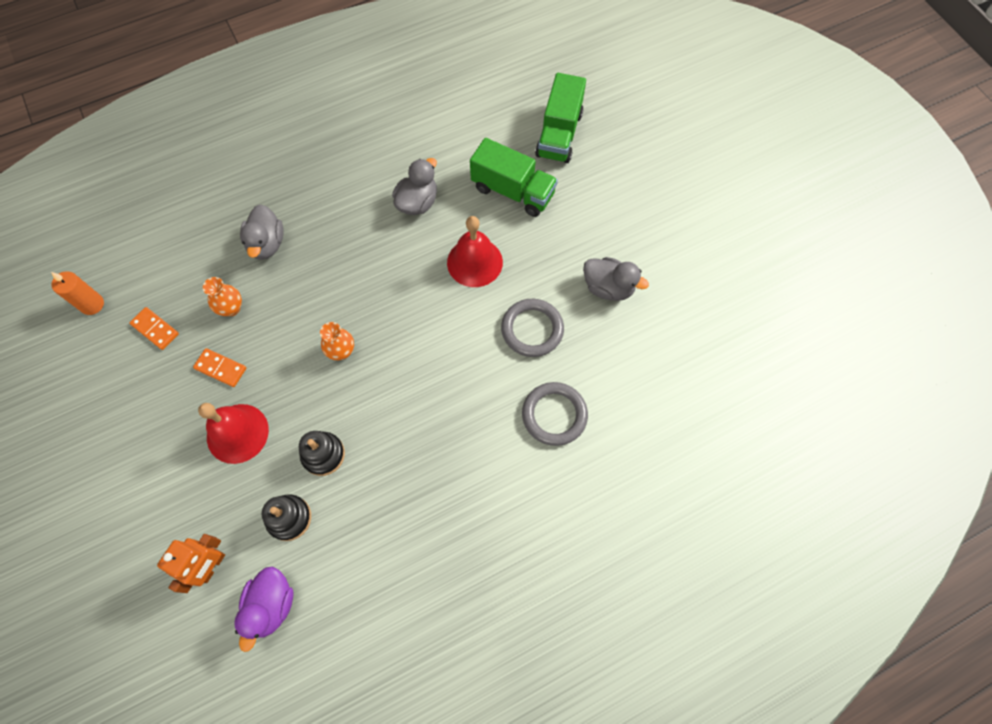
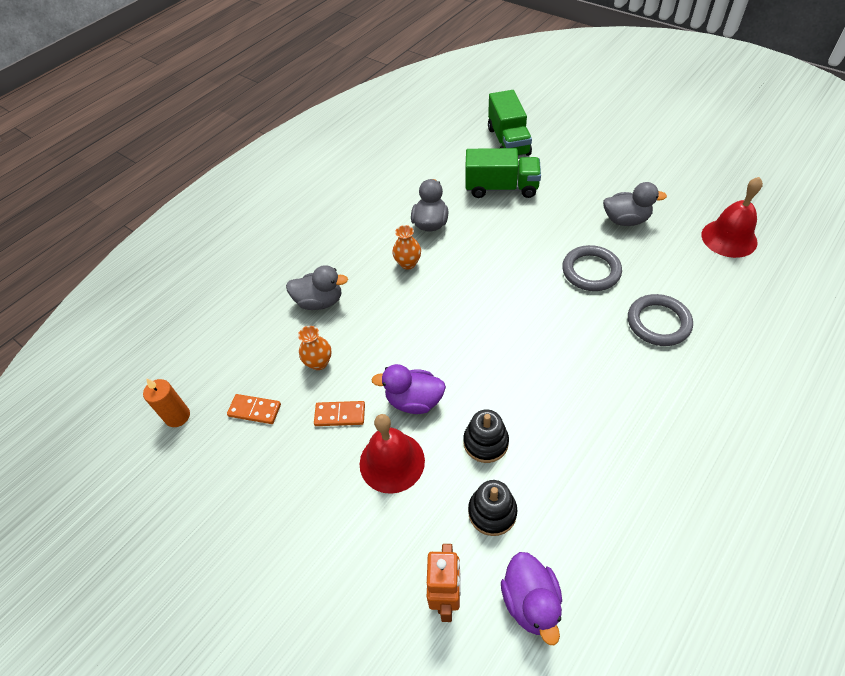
camera: 20 degrees left, 15 degrees down
(267, 244) = (320, 301): grey duck -> grey duck turned 60 degrees counterclockwise
(289, 386) = (414, 401): none -> purple duck
(341, 351) = (443, 353): orange vase -> orange vase (408, 263)
(474, 262) = (508, 244): red bell -> red bell (729, 238)

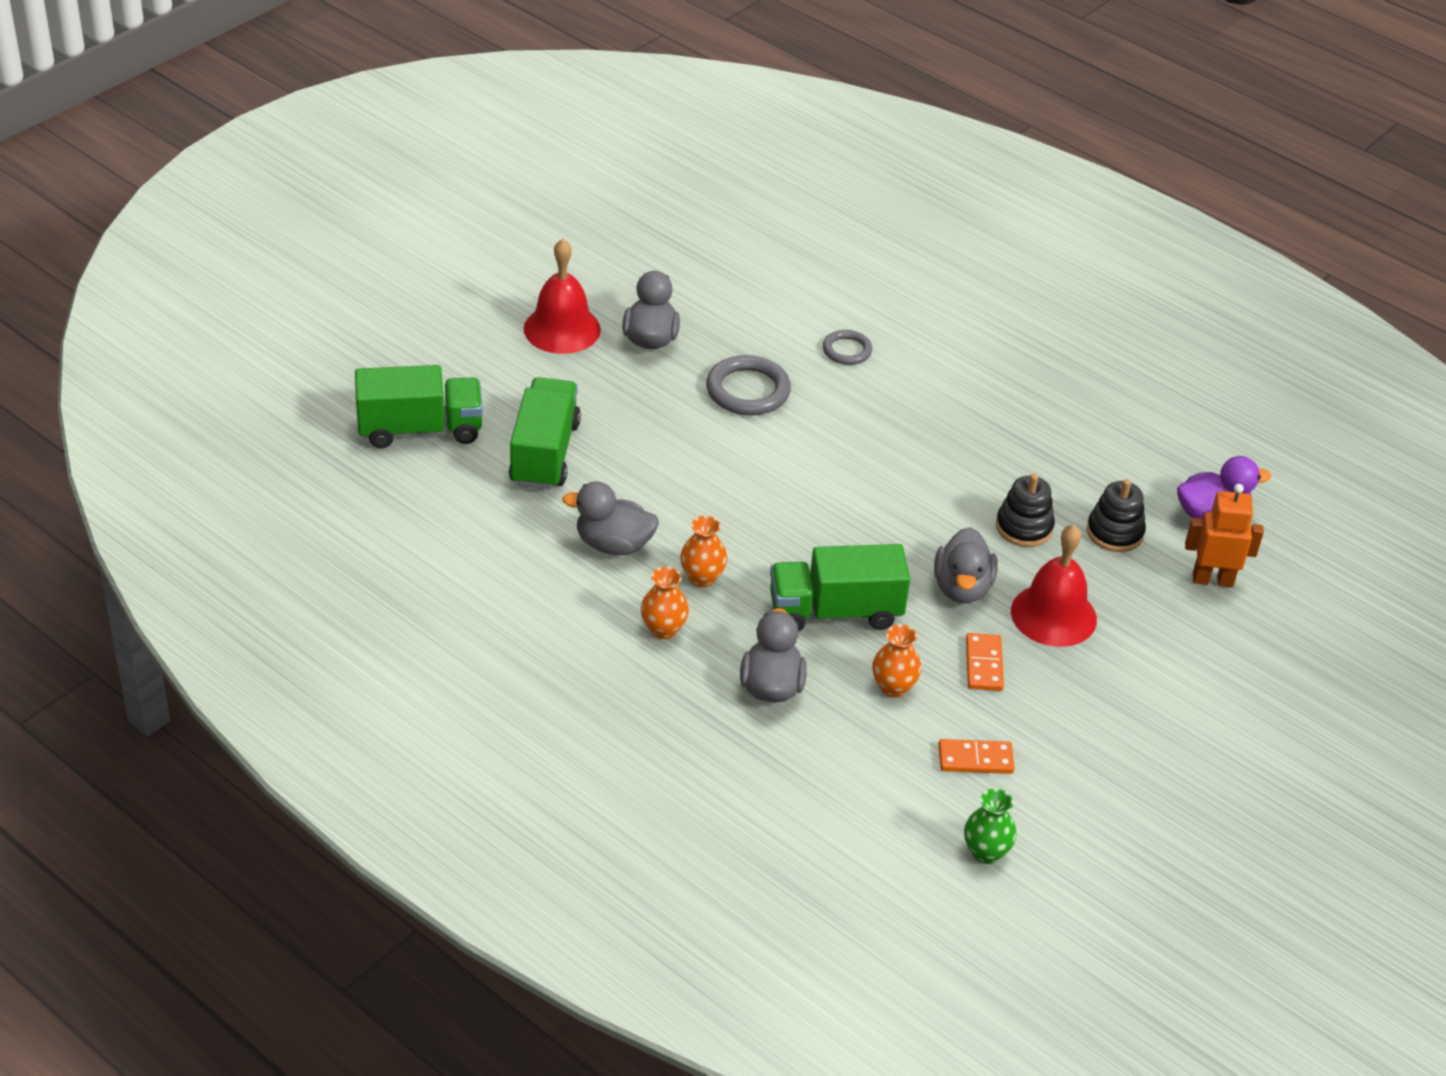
camera: 95 degrees left, 10 degrees down
(177, 416) = (986, 852): orange candle -> green vase
(255, 410) = (975, 759): orange domino -> orange domino turned 75 degrees clockwise
(364, 250) = (663, 629): none -> orange vase
(384, 329) = (835, 612): none -> green truck
(414, 401) = (962, 588): purple duck -> grey duck
(658, 322) = (847, 350): grey ring -> grey ring, size x0.60
(729, 238) = (705, 257): red bell -> red bell (562, 329)

